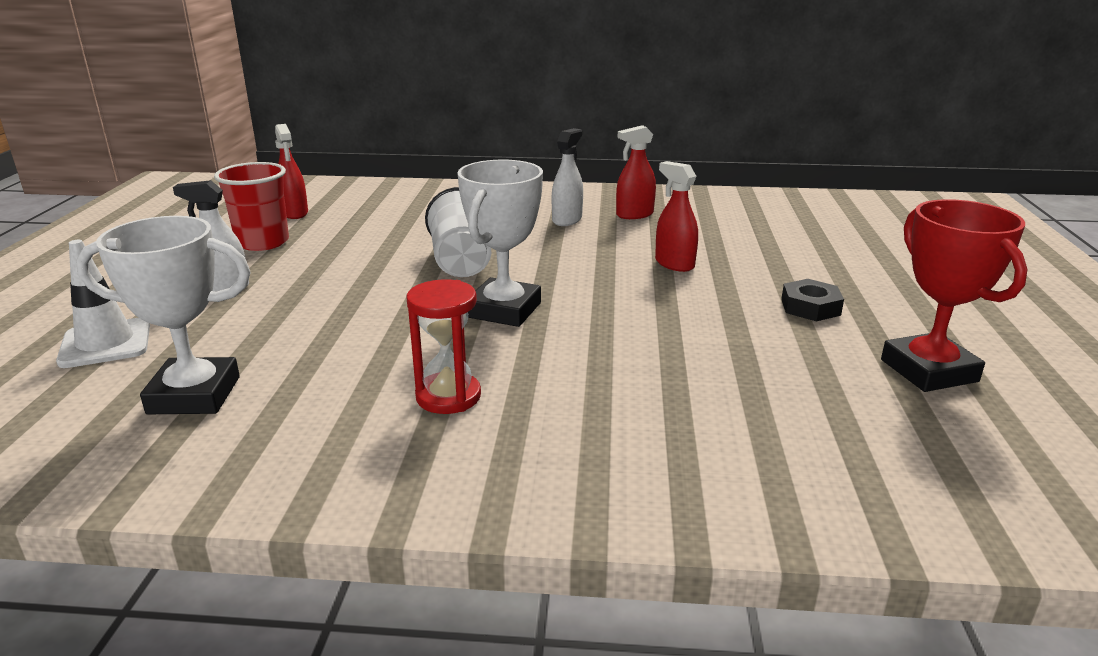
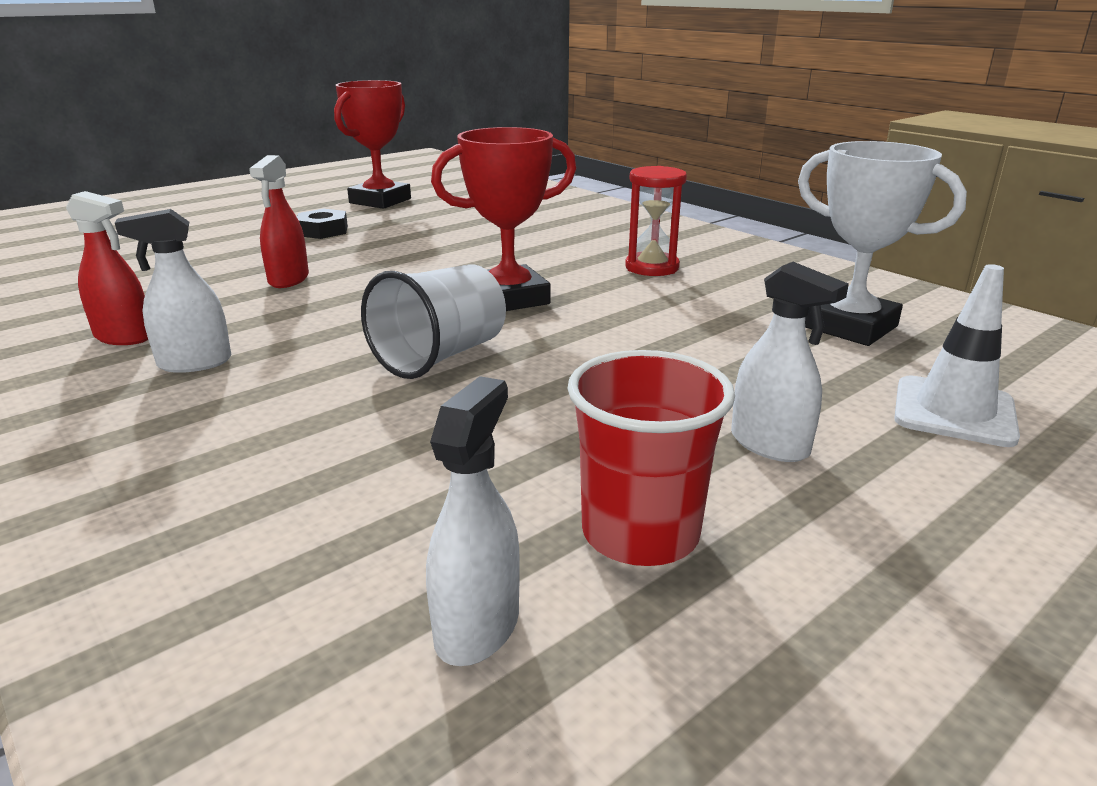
camera: 135 degrees left, 0 degrees up
(294, 213) = (477, 626): red spray bottle -> white spray bottle
(504, 310) = (509, 298): white trophy -> red trophy

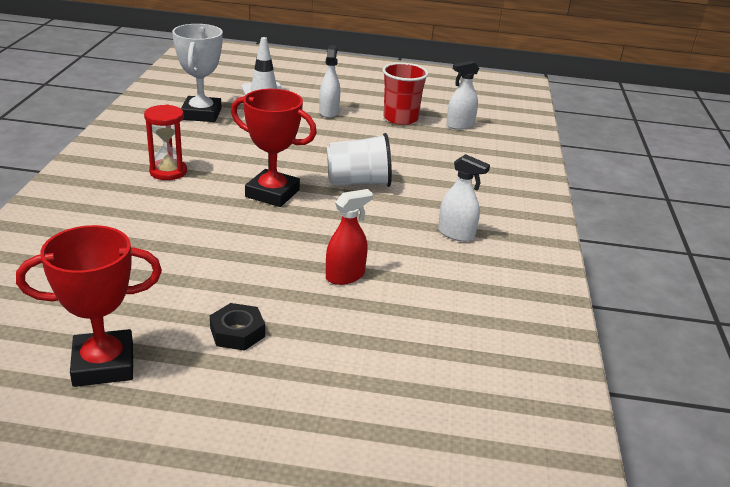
camera: 135 degrees left, 5 degrees up
(124, 337) = (475, 273): red spray bottle -> none

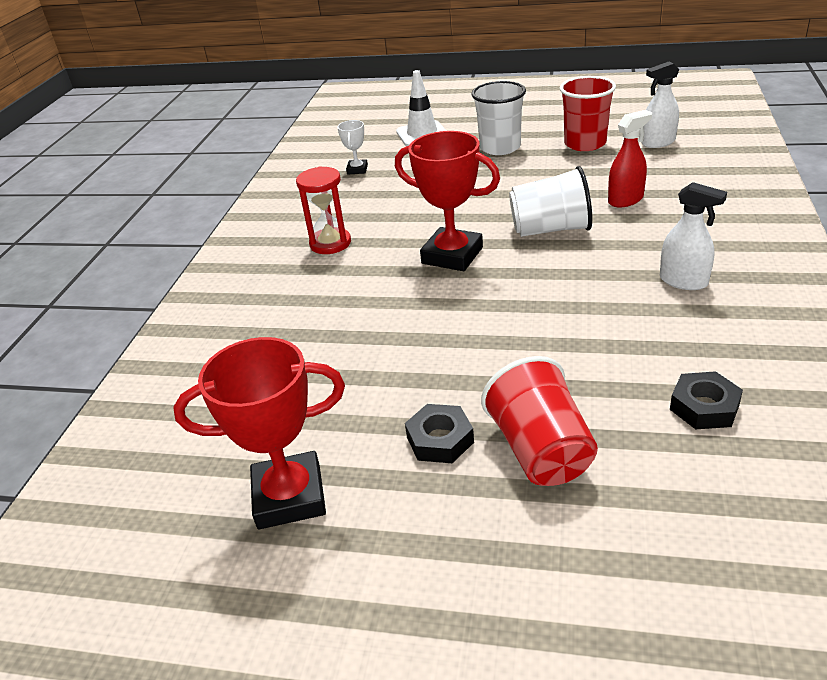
camera: 10 degrees right, 5 degrees up
(201, 114) = (357, 169): white trophy -> white trophy, size x0.49
(317, 347) = (540, 451): none -> red cup
(329, 112) = (500, 147): white spray bottle -> white cup
(345, 276) = (557, 351): red spray bottle -> red spray bottle (625, 200)
(451, 326) = (704, 407): none -> black nut

